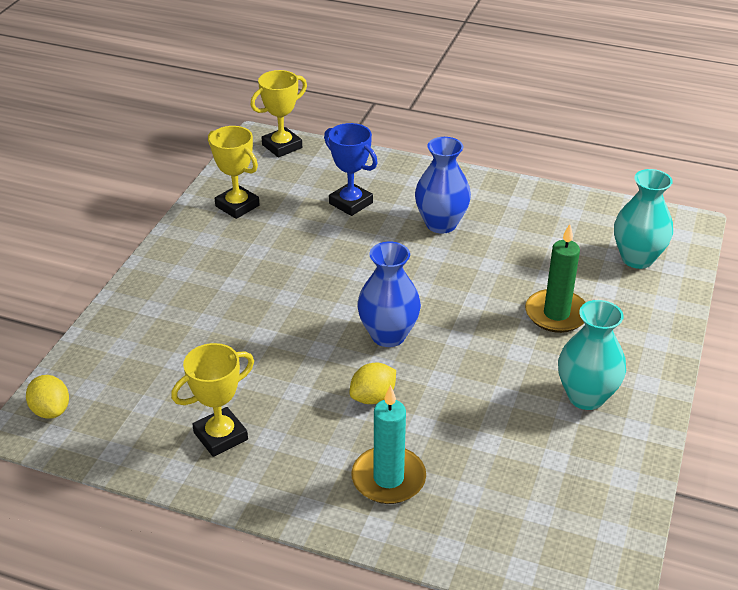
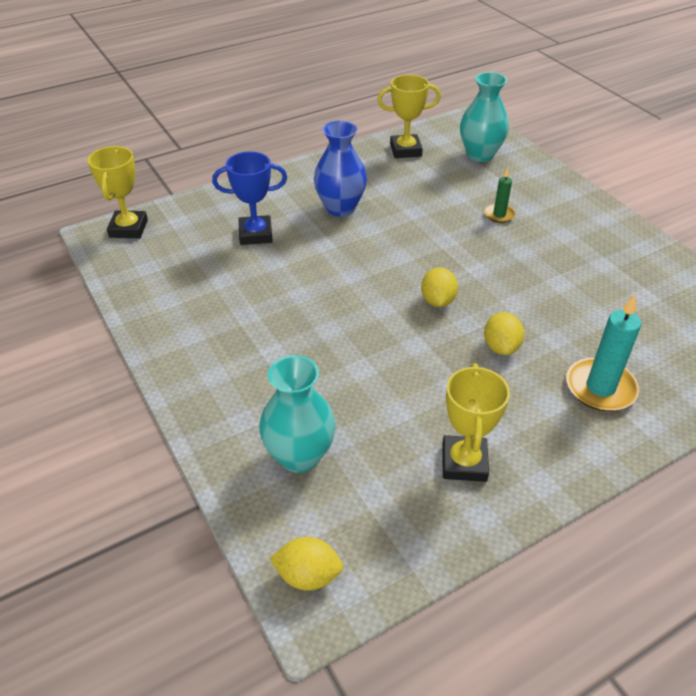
camera: 50 degrees left, 5 degrees up
(237, 206) = (171, 294): yellow trophy -> yellow trophy (405, 150)
(388, 335) = (437, 301): blue vase -> yellow lemon
(556, 314) = (499, 215): green candle -> green candle, size x0.56
(586, 396) = (595, 249): turquoise vase -> turquoise vase (299, 456)

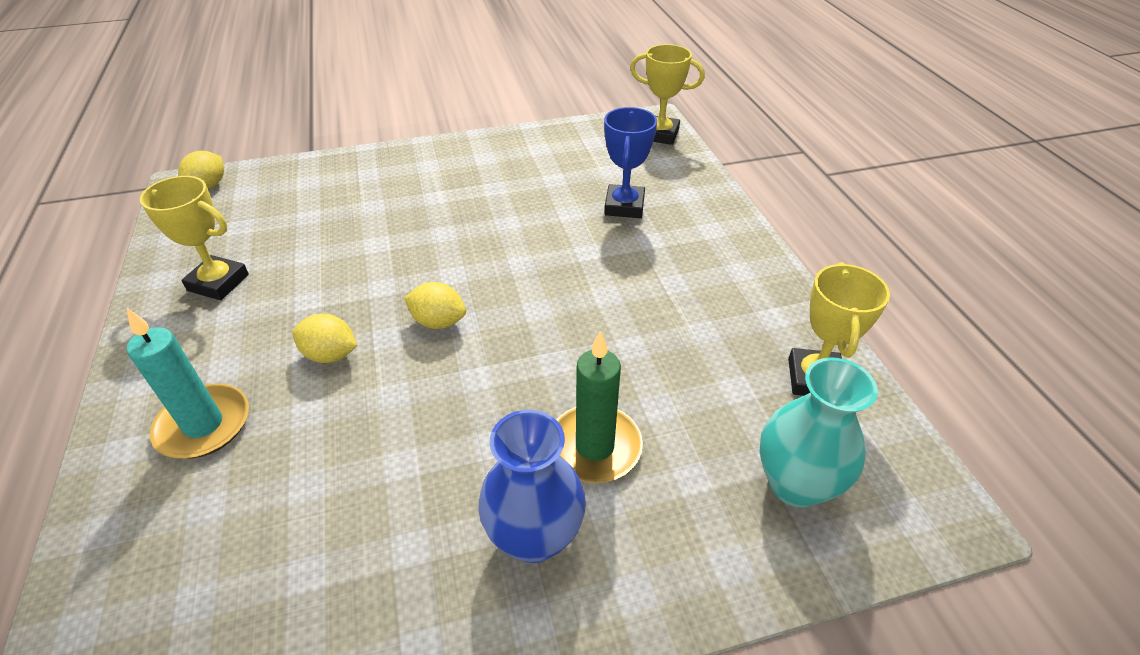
camera: 105 degrees right, 0 degrees up
(299, 456) = (309, 196): turquoise vase -> none
(340, 208) = (660, 277): blue vase -> blue vase (534, 536)
(499, 215) = (594, 447): green candle -> green candle, size x1.80

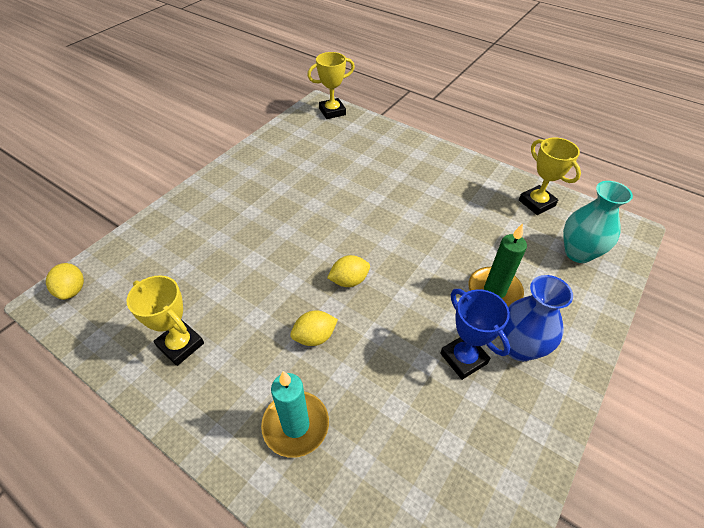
camera: 40 degrees left, 5 degrees up
(218, 282) = (180, 345): yellow trophy -> yellow trophy turned 60 degrees clockwise
(624, 206) = (363, 162): blue trophy -> blue trophy (463, 358)

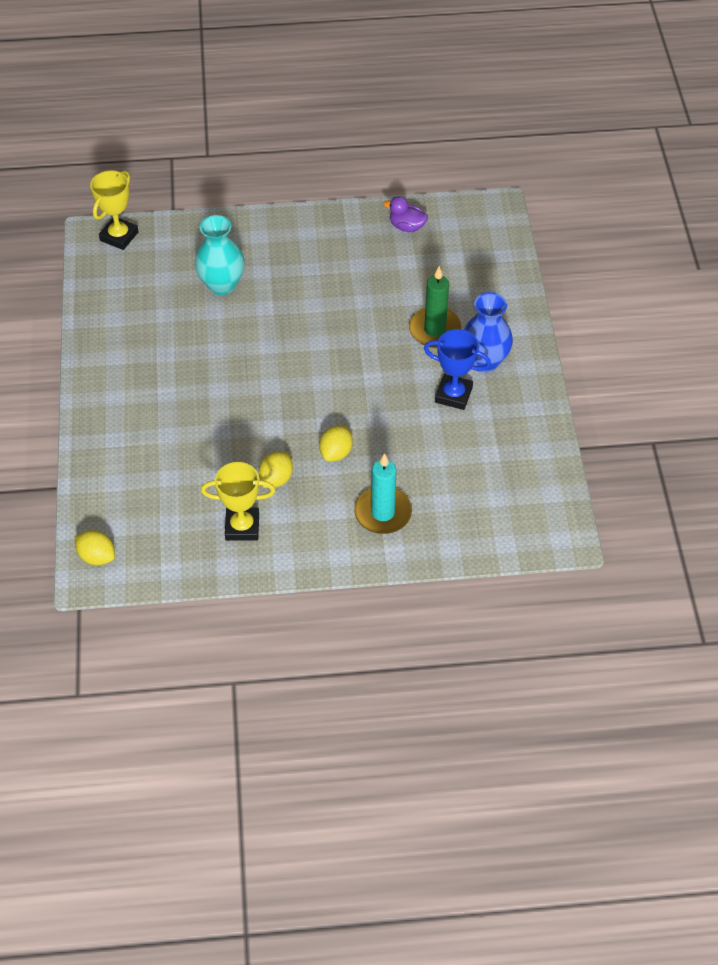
camera: 40 degrees left, 5 degrees up
(349, 280) = (318, 395): yellow lemon -> yellow lemon (276, 479)
(536, 203) = (406, 226): yellow trophy -> purple duck
(578, 253) = (472, 255): turquoise vase -> turquoise vase (222, 284)

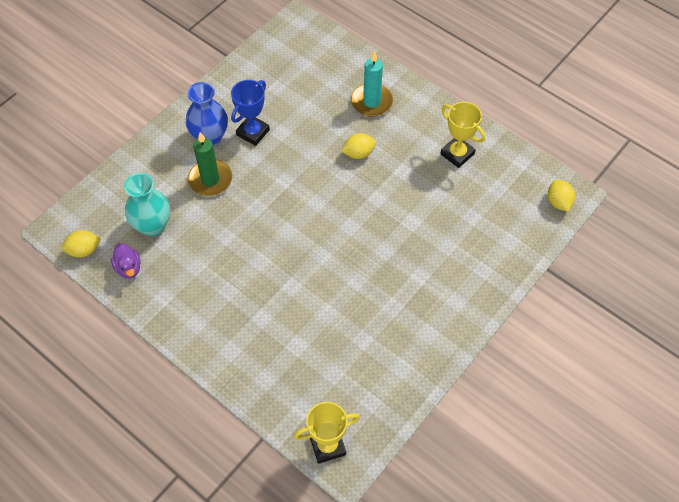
camera: 135 degrees left, 5 degrees up
(222, 284) = (299, 330): turquoise vase -> turquoise vase (153, 225)
(276, 479) = (409, 165): yellow lemon -> yellow lemon (84, 250)
(453, 395) = (253, 132): blue trophy -> blue trophy turned 60 degrees clockwise

